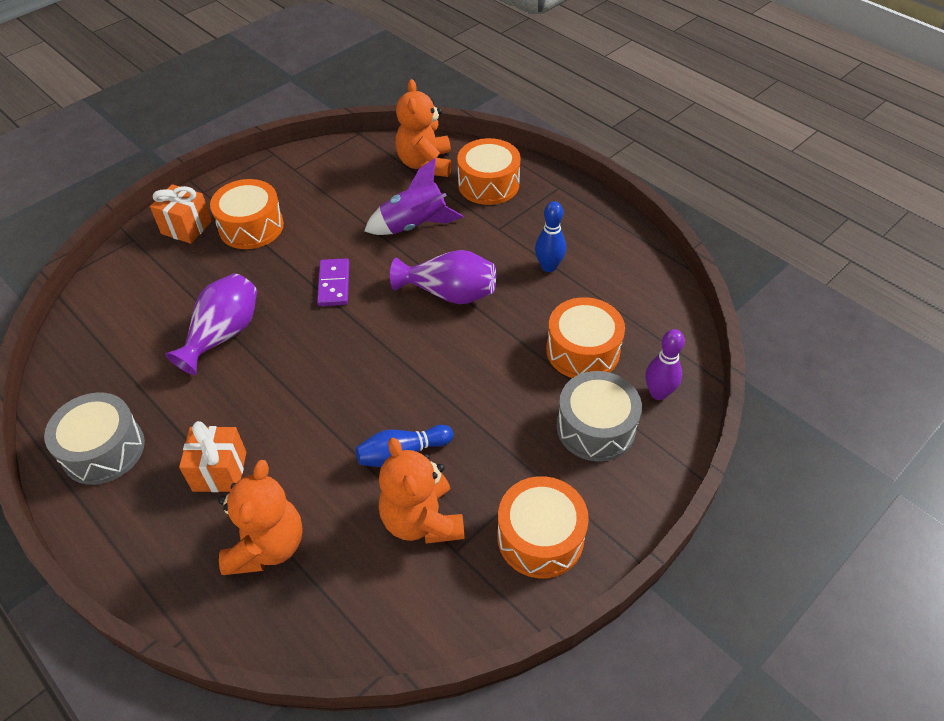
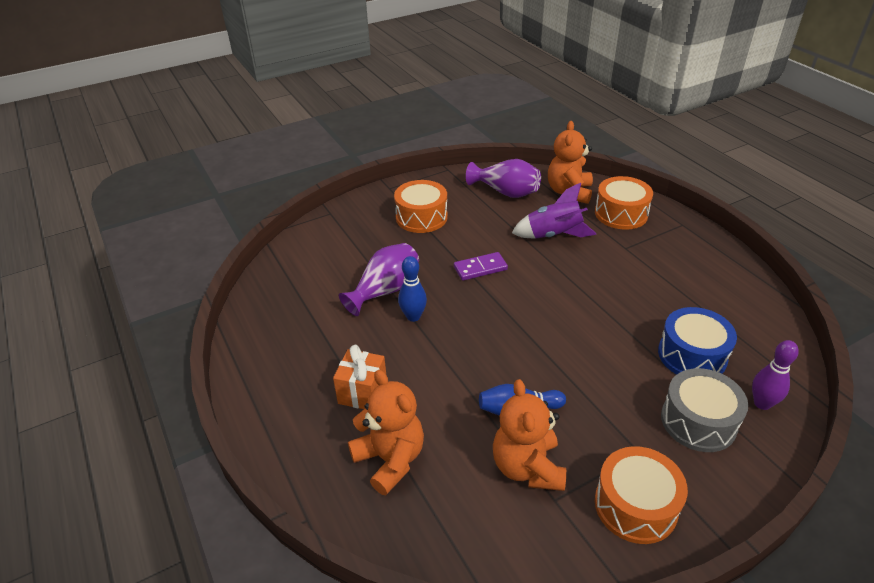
camera: 15 degrees right, 10 degrees down
(103, 449) = (275, 358): grey drum -> none
(186, 227) = (372, 211): orange gift -> none
(267, 546) = (390, 460): orange teddy bear -> orange teddy bear turned 60 degrees counterclockwise
(334, 284) = (480, 268): purple domino -> purple domino turned 60 degrees clockwise
(449, 293) = (576, 290): purple vase -> purple vase (506, 192)
(548, 267) = (667, 283): blue bowling pin -> blue bowling pin (413, 316)
(582, 350) = (692, 355): orange drum -> blue drum

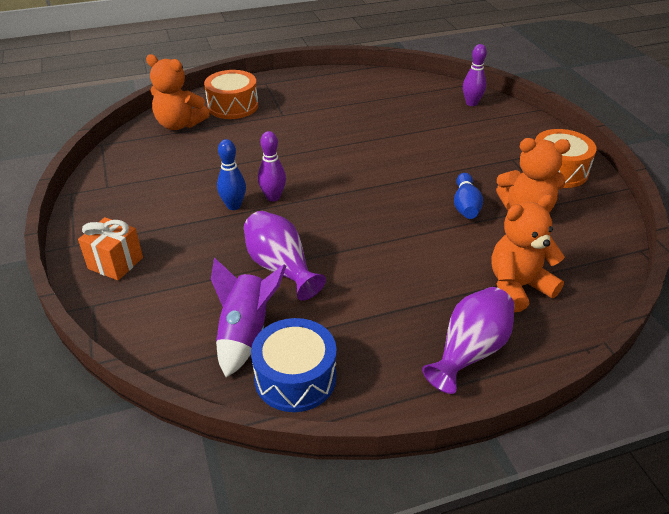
camera: 80 degrees left, 0 degrees up
(362, 392) = (433, 298): orange gift -> orange gift (115, 263)
(413, 316) = (331, 251): blue bowling pin -> blue bowling pin (233, 206)
(421, 217) = (157, 225): orange drum -> none
(480, 268) = (273, 197): purple domino -> purple bowling pin
(506, 192) = (151, 160): purple vase -> purple vase (470, 351)
(553, 235) = (244, 146): purple rocket -> purple rocket (245, 333)
(692, 355) = (421, 116): blue drum -> blue drum (295, 378)
(698, 421) = (485, 130): grey drum -> none

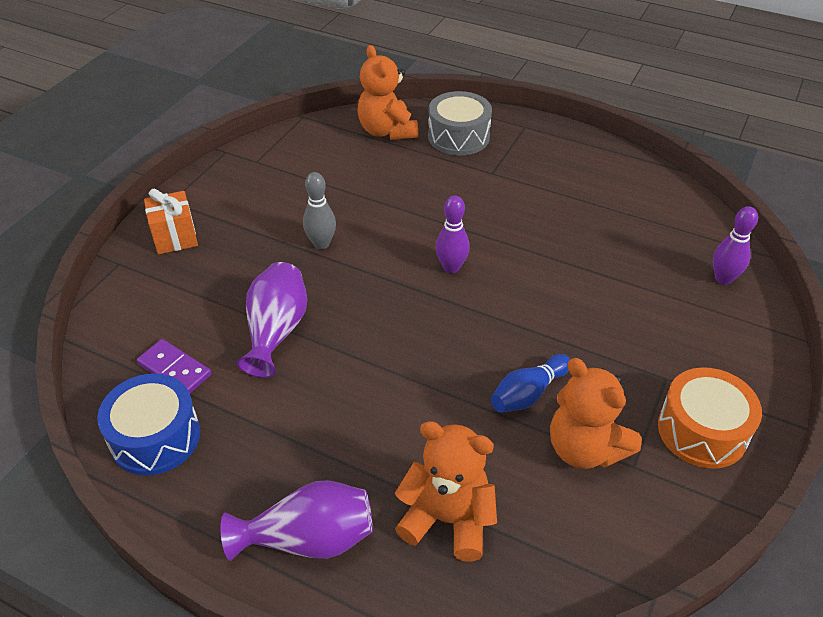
camera: 45 degrees right, 5 degrees up
(233, 106) = (458, 137): orange drum -> grey drum
(233, 206) = (321, 244): blue bowling pin -> grey bowling pin
(245, 333) = (175, 369): purple rocket -> purple domino
(273, 197) = (363, 257): purple bowling pin -> purple bowling pin (451, 267)

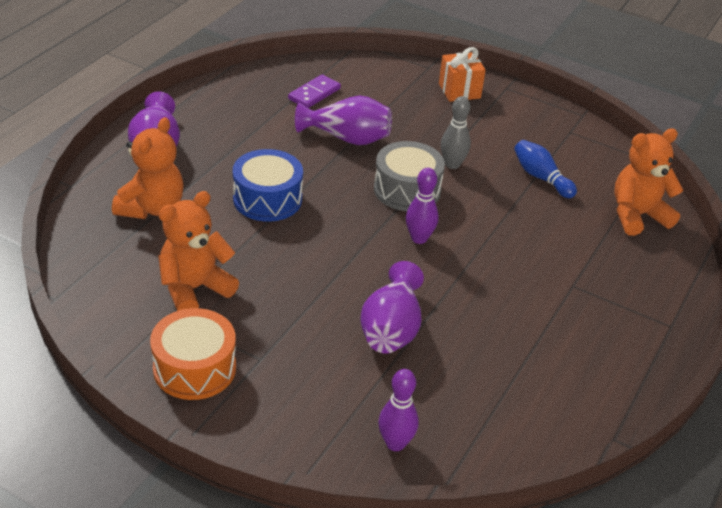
camera: 90 degrees right, 5 degrees down
(155, 437) = (255, 88): blue drum -> blue drum (267, 199)
(458, 137) = (637, 267): grey drum -> grey drum (407, 190)
(528, 393) = (259, 265): blue bowling pin -> blue bowling pin (541, 178)
(588, 284) = (391, 329): none -> purple vase

